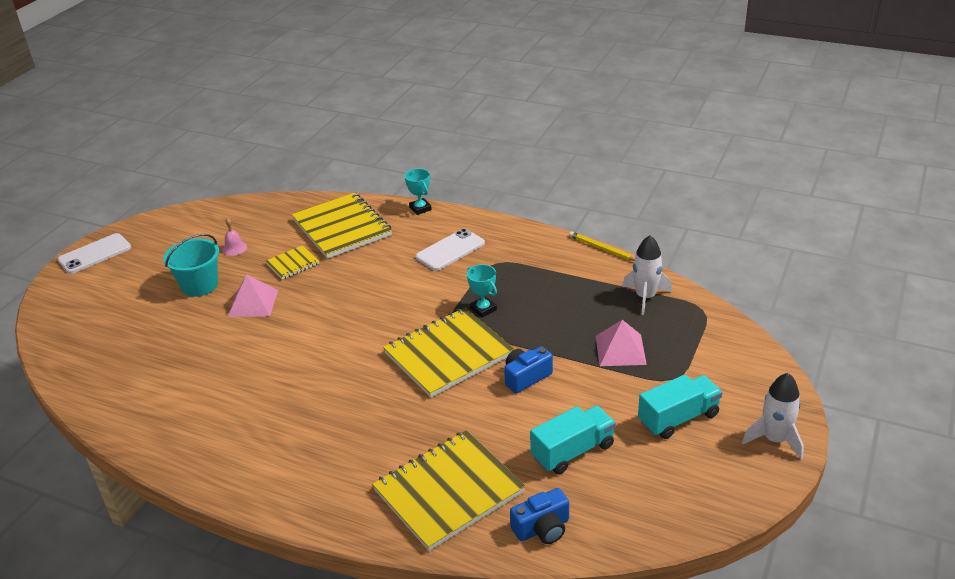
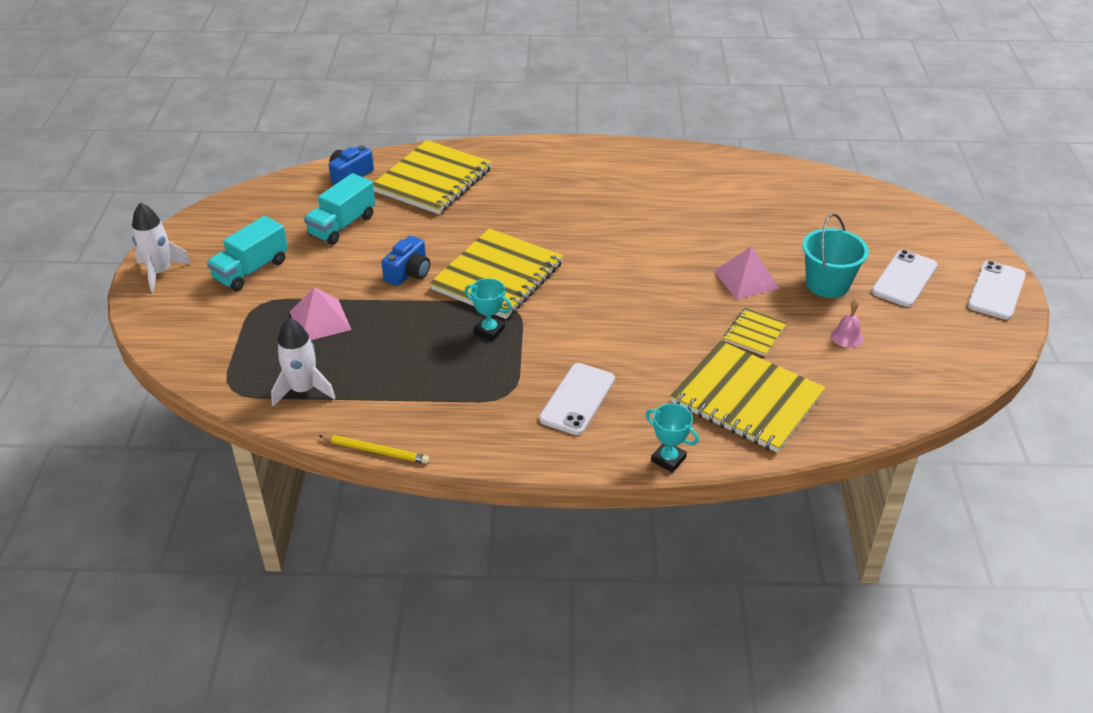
camera: 155 degrees right, 5 degrees up
(141, 276) = (904, 279): none -> white phone

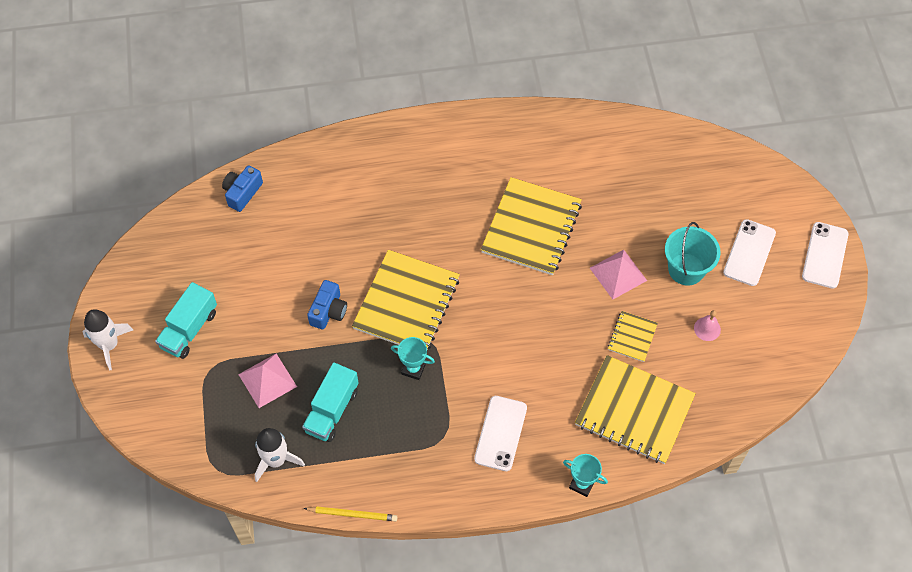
camera: 10 degrees left, 20 degrees up
(342, 225) = (254, 260): turquoise truck -> turquoise truck (332, 410)
(433, 180) = (320, 188): yellow notebook -> yellow notebook (531, 228)

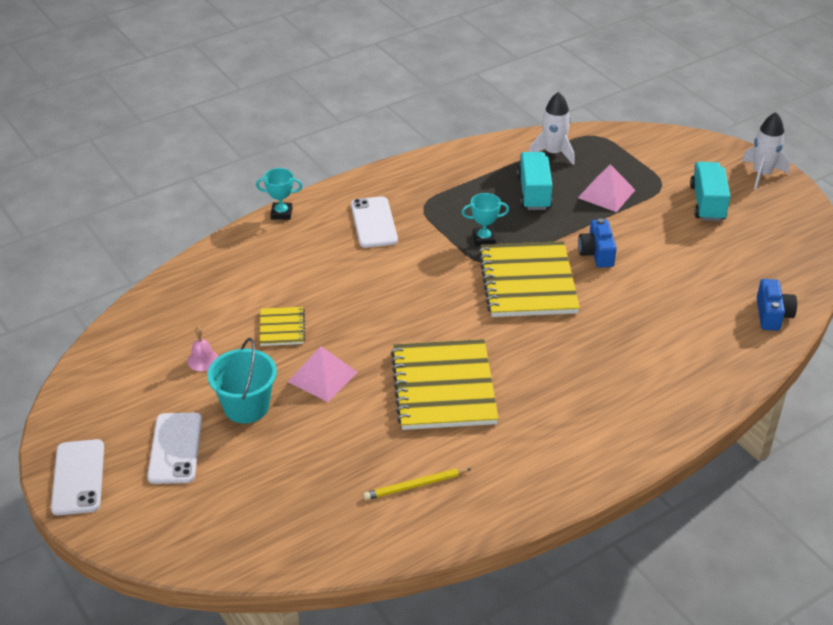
camera: 155 degrees right, 20 degrees down
(352, 514) = (465, 144): yellow pencil -> yellow pencil (415, 486)
(634, 411) = (254, 274): yellow notebook -> none

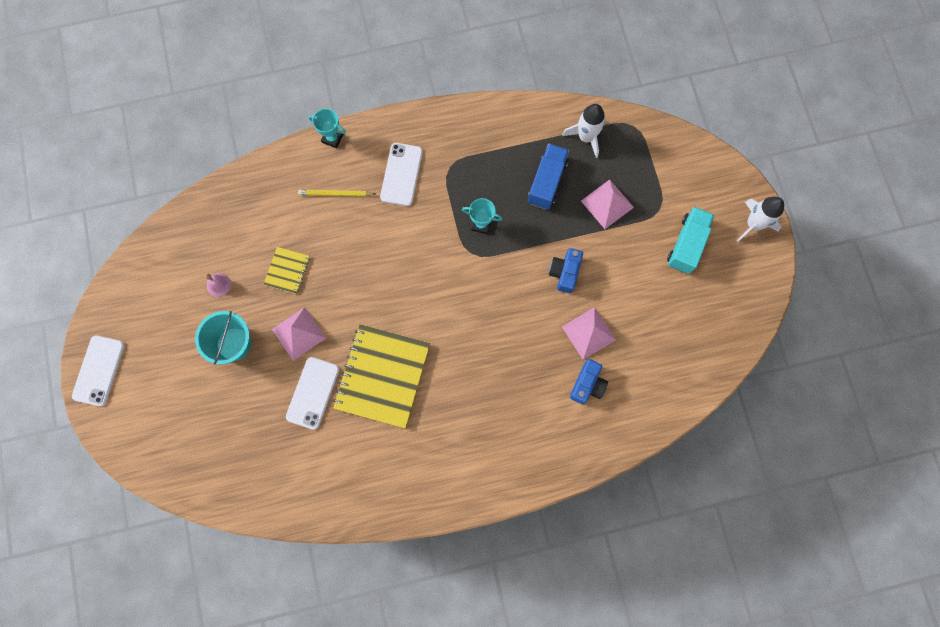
camera: 20 degrees right, 35 degrees up
(175, 448) = (171, 367): white phone -> white phone (313, 393)
(415, 486) = (324, 464): yellow pencil -> yellow pencil (335, 194)
(528, 282) = (494, 286): yellow notebook -> none
(534, 193) = (547, 182): turquoise truck -> blue truck
(653, 292) = (588, 333): none -> pink pyramid
(772, 315) = (671, 391): blue camera -> blue camera (587, 384)

